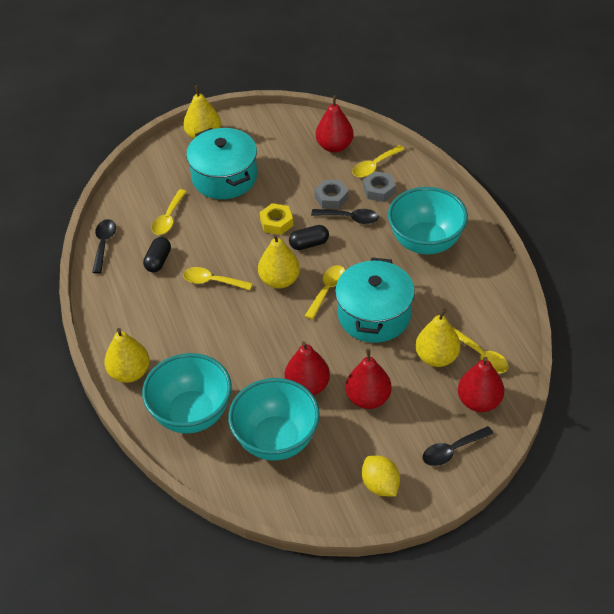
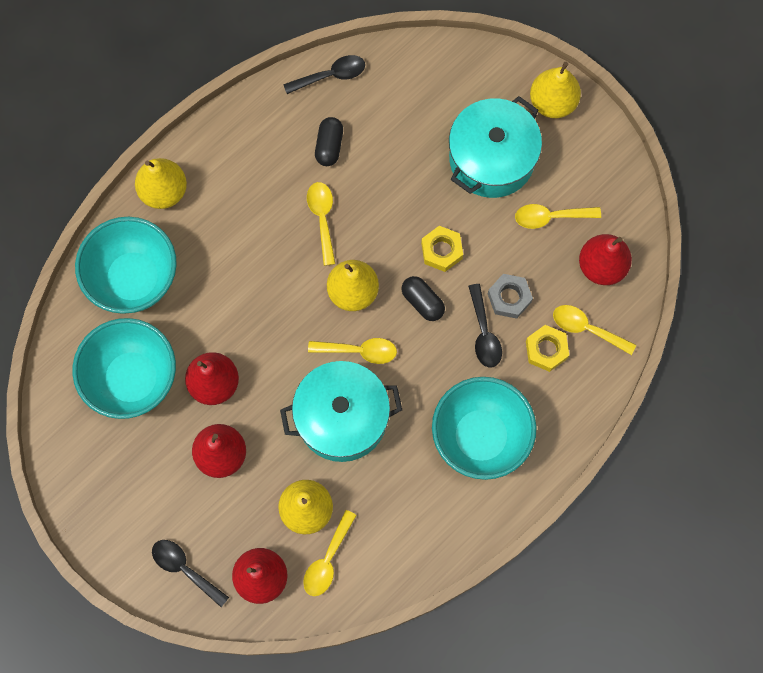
camera: 65 degrees right, 25 degrees up
(158, 261) = (329, 146): black capsule -> black capsule turned 75 degrees counterclockwise
(168, 218) = (399, 126): yellow spoon -> yellow spoon (550, 217)
(379, 190) = (546, 350): grey nut -> yellow nut
(380, 485) = (114, 508): yellow lemon -> none

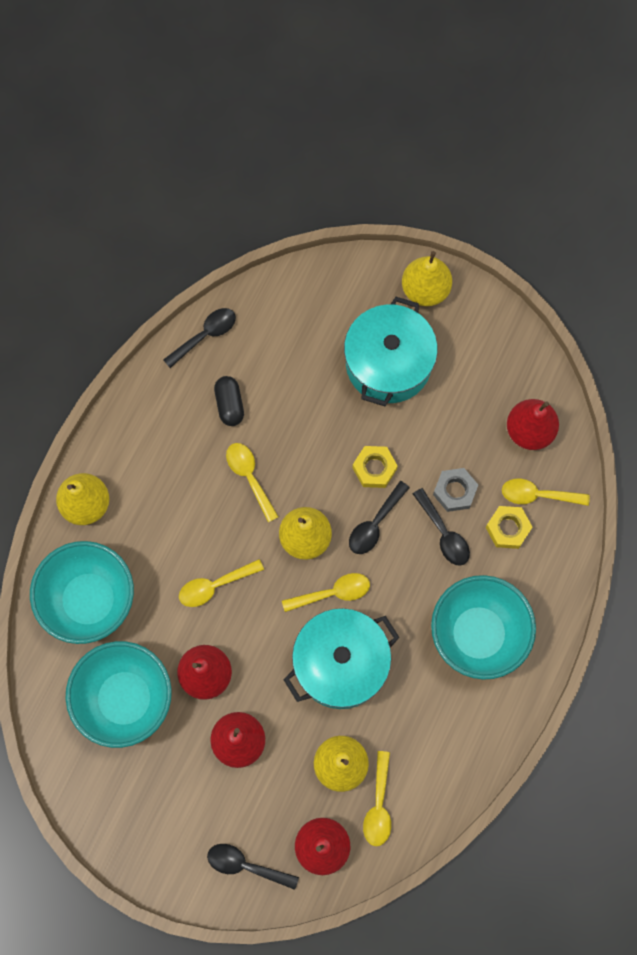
camera: 20 degrees left, 0 degrees up
(422, 302) = (375, 524): black capsule -> black spoon
(550, 217) = (464, 400): yellow spoon -> yellow spoon (214, 586)

